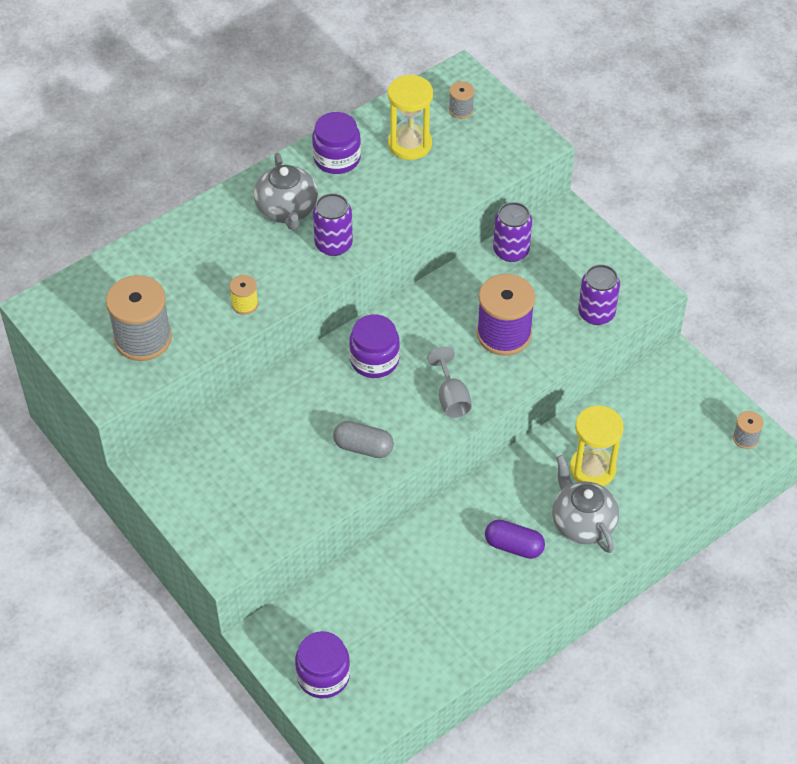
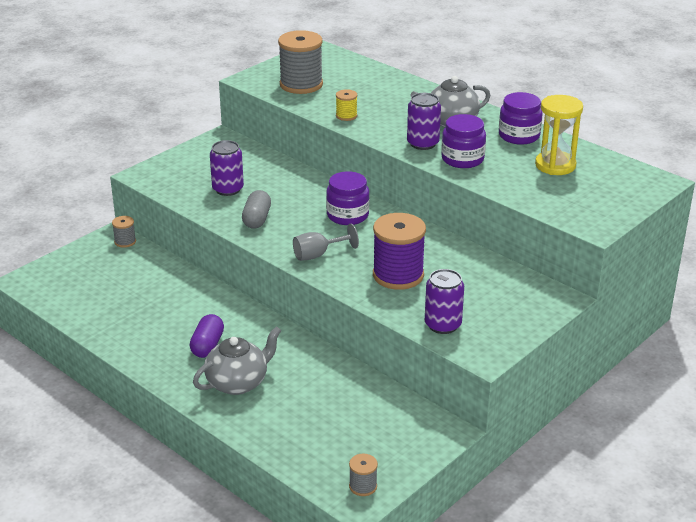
camera: 80 degrees right, 20 degrees down
(323, 676) = (78, 265): purple jar -> purple jar (462, 159)
(461, 110) = (613, 185): grey spool -> grey spool (125, 242)
(511, 251) = (499, 271): purple can -> purple can (228, 189)
(592, 469) = (300, 384): yellow hourglass -> none

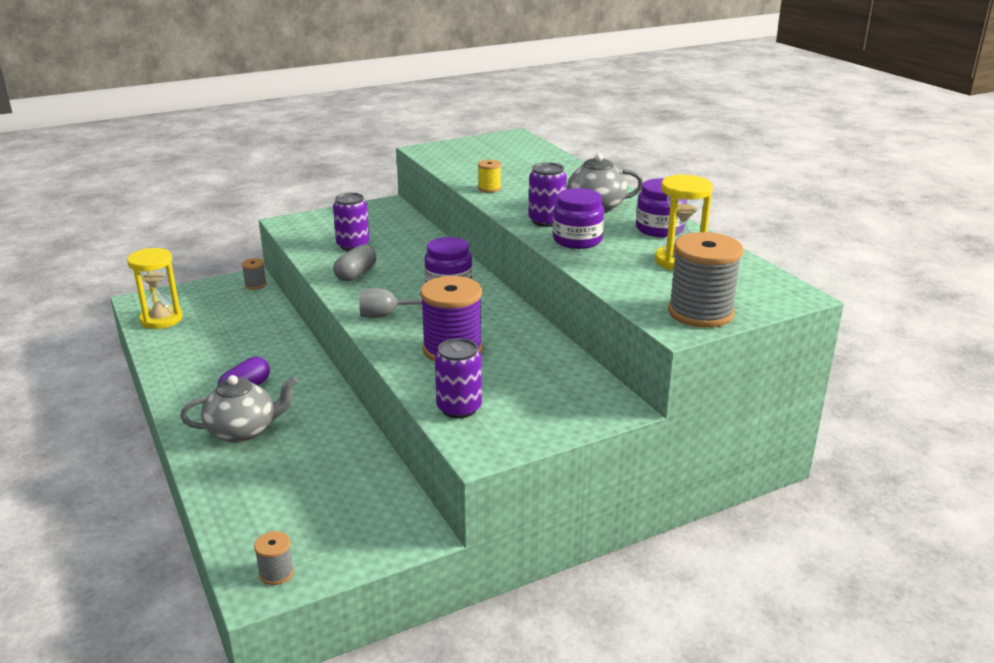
camera: 20 degrees right, 5 degrees down
(65, 295) = (161, 319): none -> yellow hourglass
(301, 84) = (470, 159): grey spool -> grey spool (700, 312)

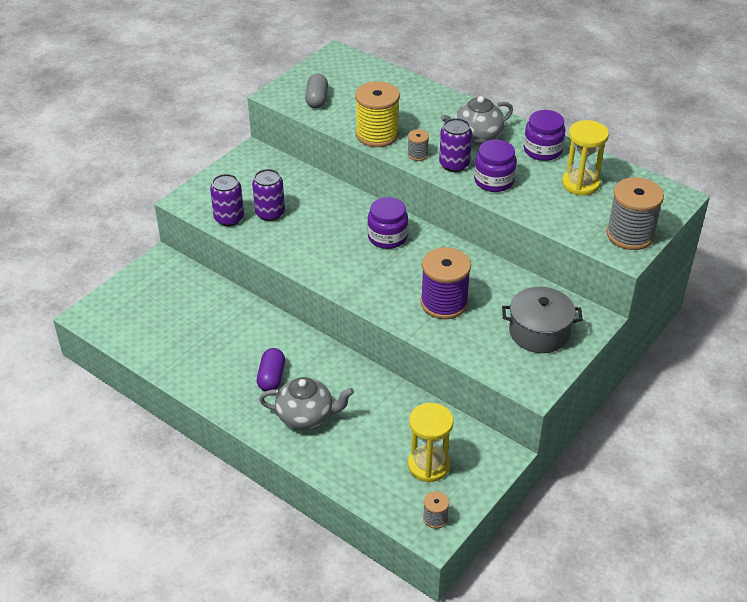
camera: 25 degrees left, 15 degrees up
(161, 319) = (128, 330): yellow hourglass -> yellow hourglass (428, 465)
(243, 431) = (306, 416): grey teapot -> grey teapot turned 45 degrees clockwise
(255, 285) = (174, 265): grey spool -> grey spool (417, 155)
(356, 274) = (303, 246): grey capsule -> grey capsule (317, 99)
(386, 315) = (366, 284): grey goblet -> none
(459, 408) = (492, 356): purple can -> purple can (229, 218)
(489, 188) = (377, 135): yellow spool -> yellow spool, size x2.11
(537, 401) = (539, 332): none -> grey pot

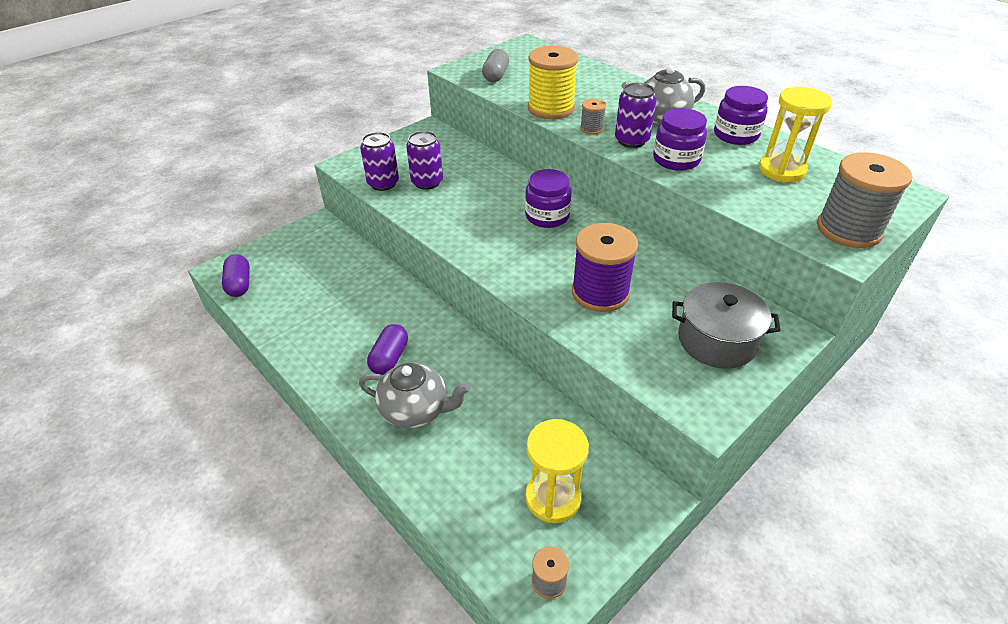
camera: 10 degrees right, 0 degrees up
(110, 327) = (239, 284): none -> purple capsule

